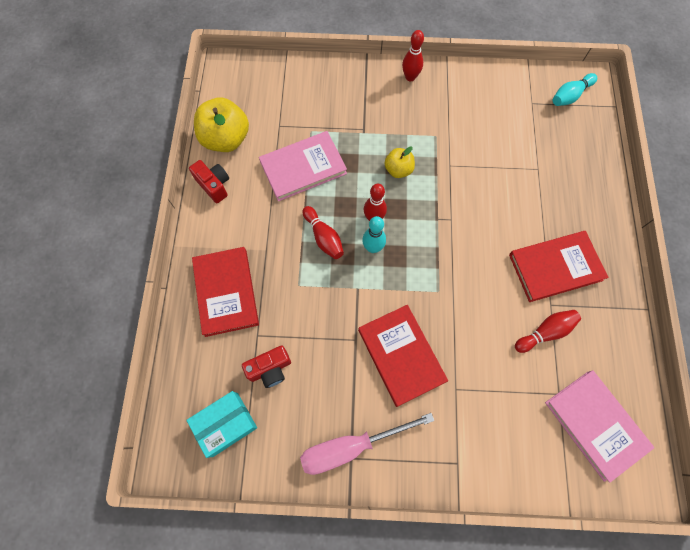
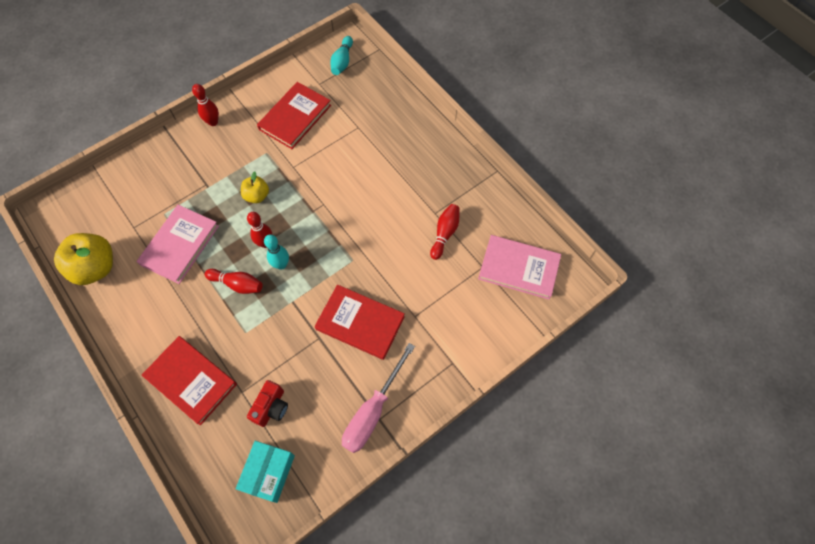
camera: 40 degrees left, 5 degrees down
(214, 185) = (114, 310): red camera -> none
(555, 267) = (419, 186): red book -> red book (295, 117)

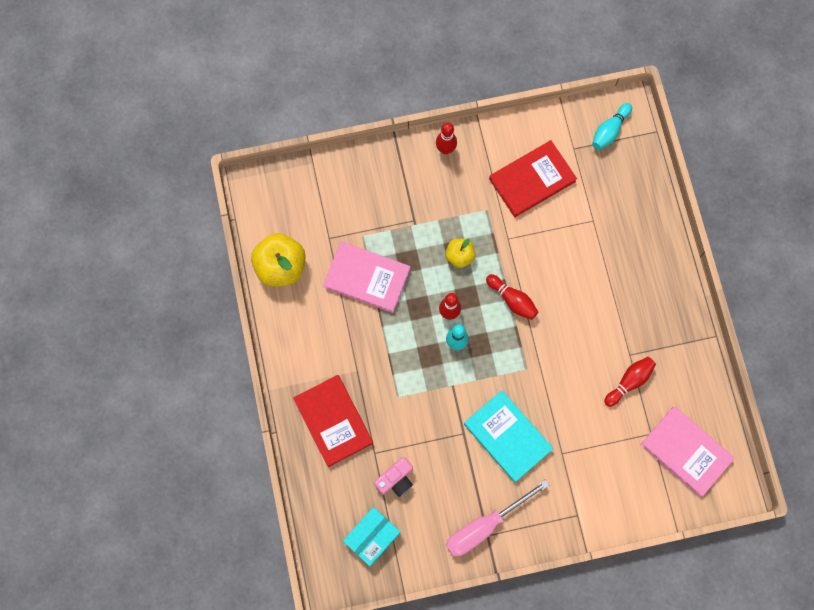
camera: 25 degrees right, 10 degrees up
(180, 245) = (367, 278): pink book -> pink book turned 60 degrees clockwise
(237, 284) = (407, 344): red bowling pin -> red bowling pin (512, 300)
(271, 407) = (396, 480): red camera -> pink camera
(360, 323) = (507, 436): red book -> turquoise book

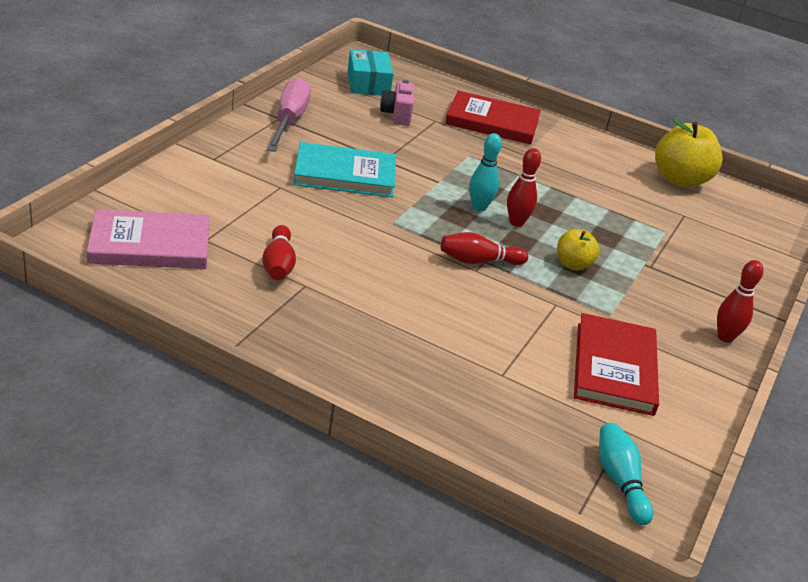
camera: 125 degrees right, 40 degrees down
(367, 278) = (614, 207): pink book -> none

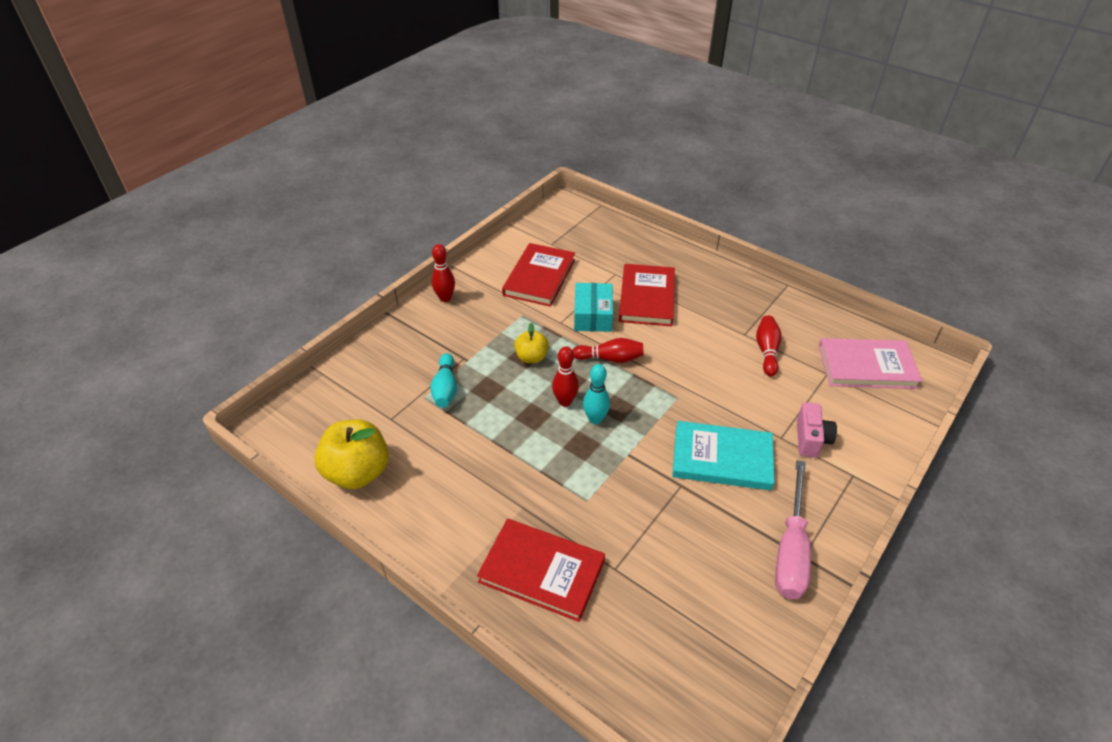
camera: 165 degrees left, 10 degrees up
(368, 83) = (698, 656): turquoise box -> turquoise box (593, 315)
(397, 114) = (662, 577): pink camera -> pink camera (811, 439)
(446, 335) = (647, 298): none -> red book
(620, 481) = (567, 221): turquoise bowling pin -> turquoise bowling pin (445, 388)

